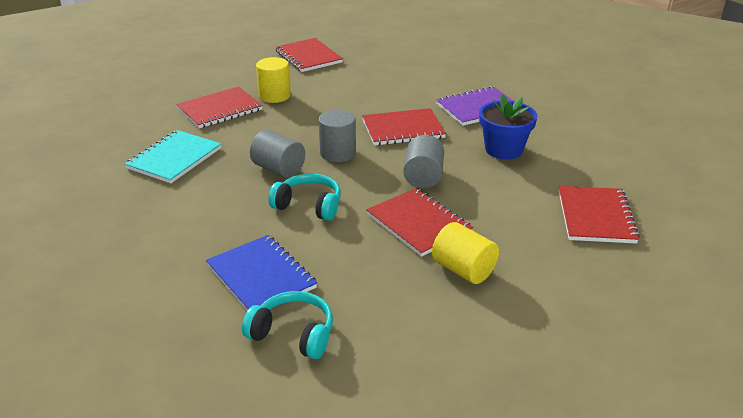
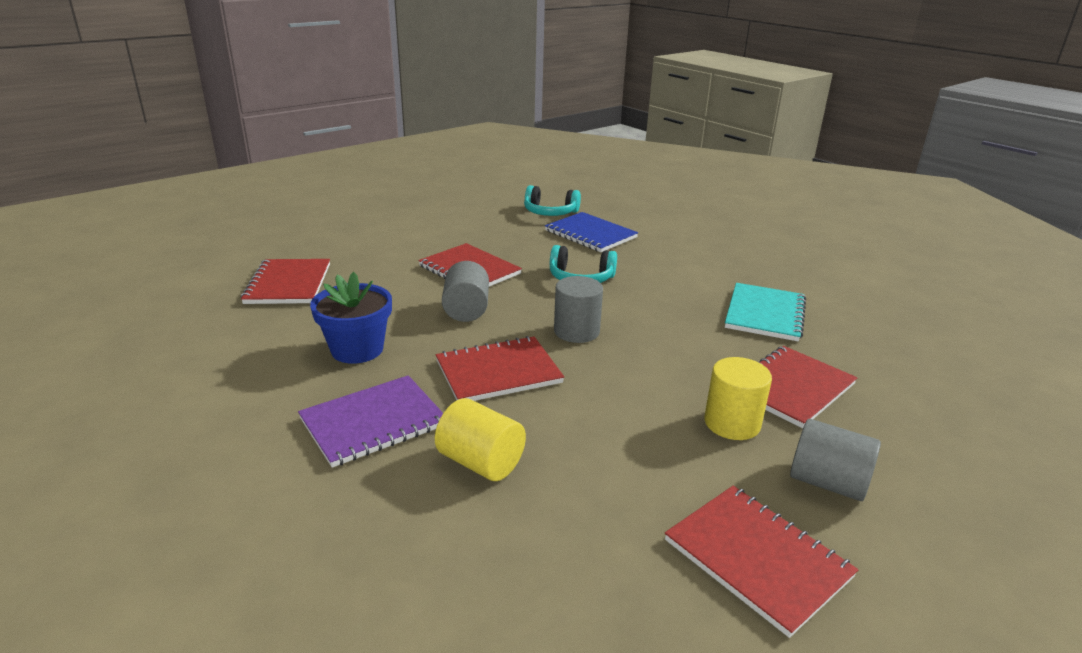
camera: 170 degrees right, 5 degrees down
(278, 169) = (635, 309): grey cylinder -> grey cylinder (827, 482)
(463, 270) = (431, 244): yellow cylinder -> yellow cylinder (480, 462)

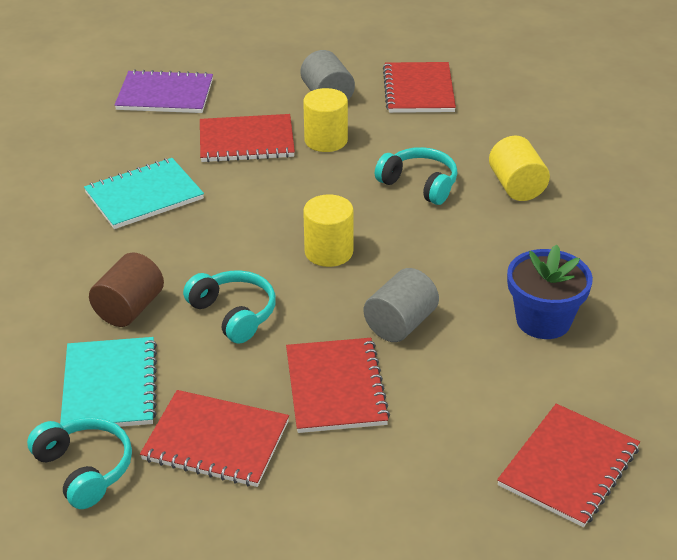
camera: 140 degrees left, 10 degrees up
(373, 422) = (571, 243): purple notebook -> purple notebook (165, 95)
(498, 372) = (440, 243): red notebook -> red notebook (216, 441)
(576, 331) = (329, 252): grey cylinder -> yellow cylinder
(581, 418) = (419, 184): none -> turquoise headphones
(590, 234) = (110, 386): blue notebook -> turquoise notebook
(643, 260) = (129, 309): none -> brown cylinder

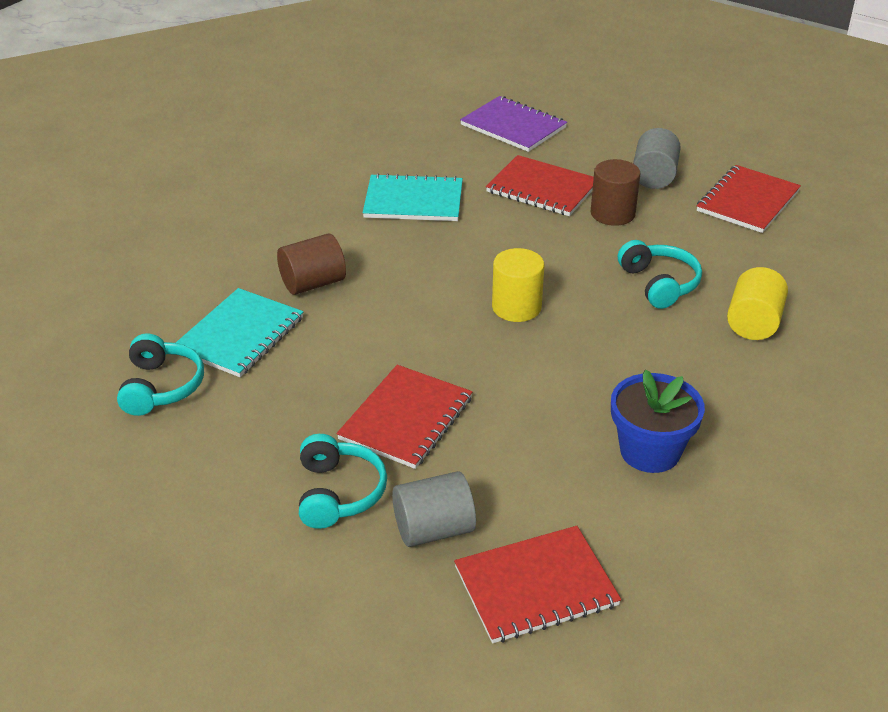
camera: 35 degrees right, 0 degrees up
(216, 441) = (272, 413): red notebook -> none
(234, 314) = (386, 323): turquoise headphones -> turquoise headphones (338, 493)
(326, 140) = (612, 213): yellow cylinder -> brown cylinder
(400, 324) = (515, 393): grey cylinder -> grey cylinder (433, 529)

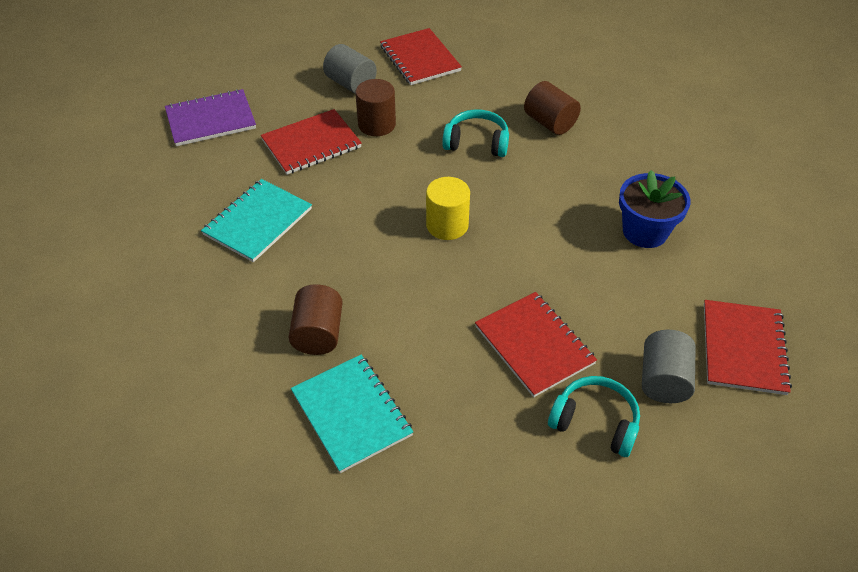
camera: 60 degrees left, 10 degrees up
(161, 387) = (384, 501): turquoise headphones -> none
(753, 323) = (550, 123): yellow cylinder -> brown cylinder

